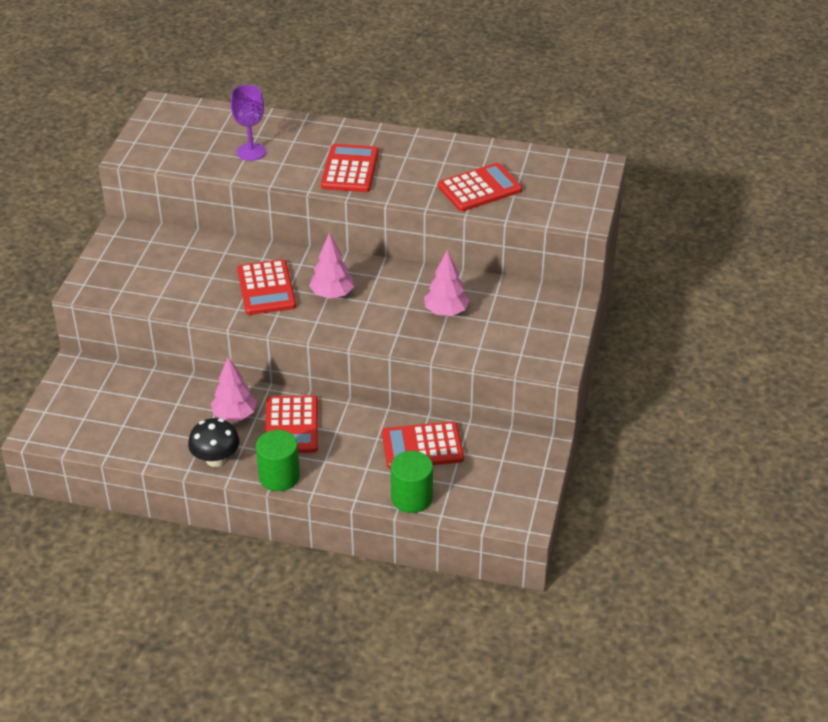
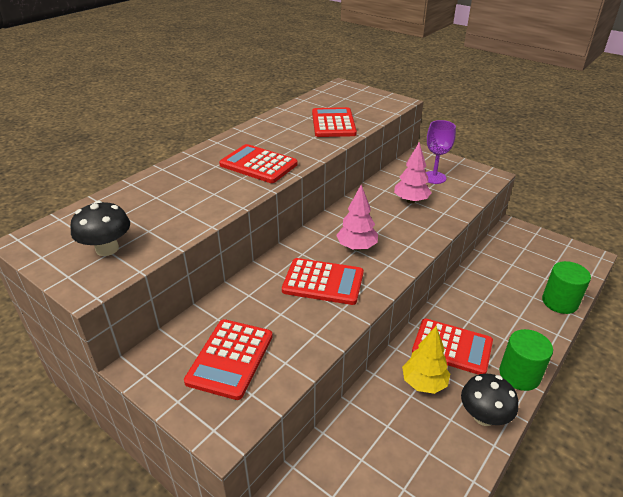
camera: 65 degrees left, 5 degrees down
(173, 144) = (107, 249): none -> black mushroom
(234, 415) = (424, 383): pink tree -> yellow tree
(251, 152) = (178, 205): purple goblet -> purple goblet (434, 177)
(422, 446) = (500, 280): red calculator -> red calculator (230, 358)

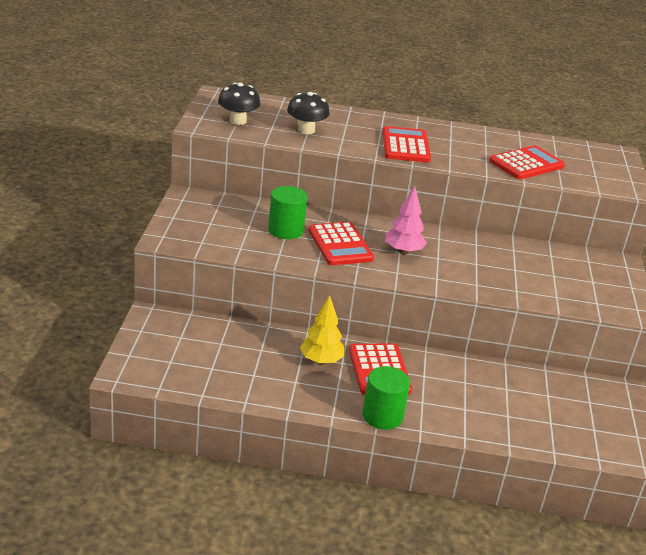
camera: 55 degrees right, 5 degrees down
(230, 358) = (223, 226): red calculator -> none
(411, 201) = (513, 268): pink tree -> none
(434, 177) = (577, 275): purple goblet -> none
(484, 416) = (314, 399): black mushroom -> black mushroom (306, 130)
(559, 302) = (519, 436): green cylinder -> green cylinder (285, 230)

